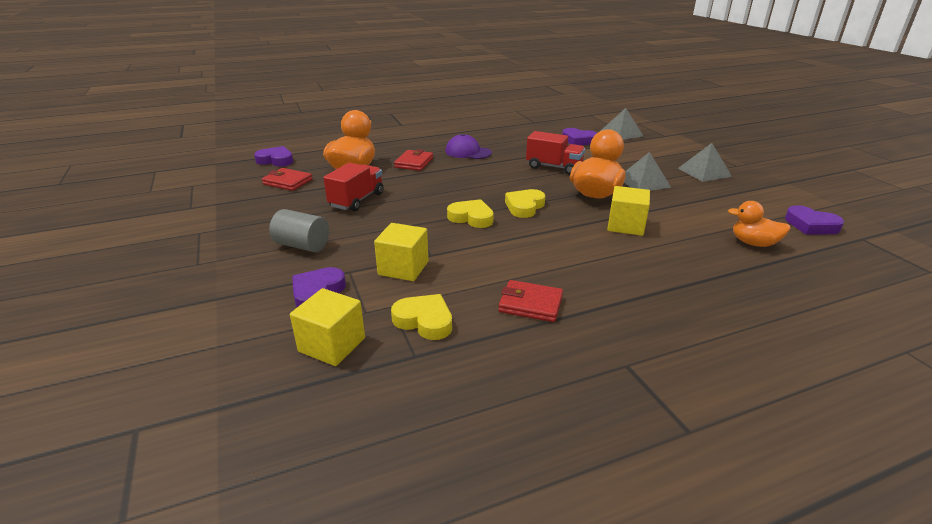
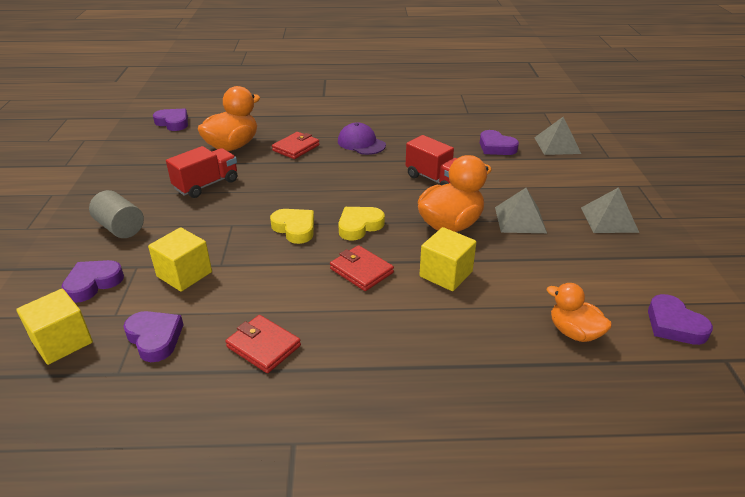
camera: 20 degrees right, 5 degrees up
(287, 182) = (163, 151): red wallet -> red wallet (361, 271)
(424, 321) = (155, 338): yellow heart -> purple heart

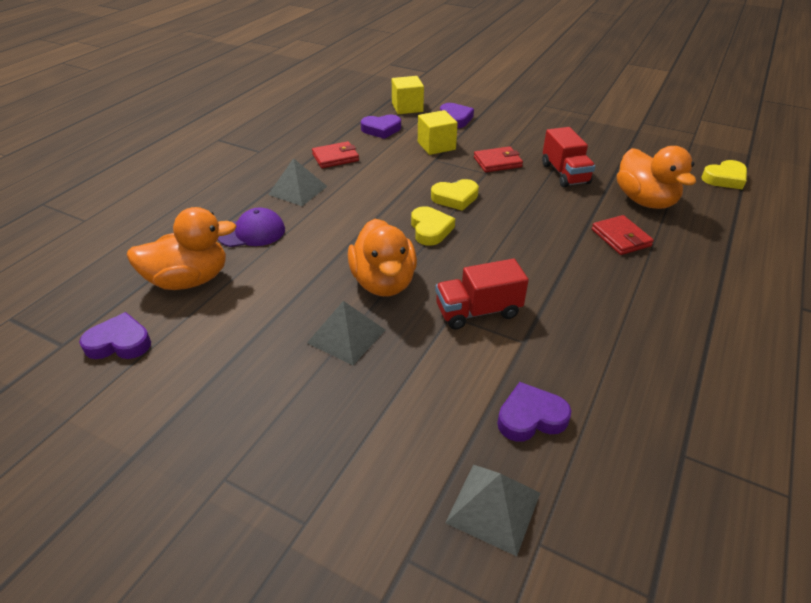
camera: 120 degrees right, 5 degrees up
(120, 228) = (518, 133): grey cylinder -> none
(173, 123) = (724, 178): purple heart -> yellow heart
(361, 143) = (610, 288): purple cap -> purple cap (252, 232)
(361, 271) = (368, 211): red wallet -> red wallet (497, 162)
(446, 274) = (320, 248): yellow cube -> none
(574, 332) = (189, 280): orange duck -> orange duck, size x1.64
(609, 219) = (274, 416): grey pyramid -> grey pyramid (298, 190)

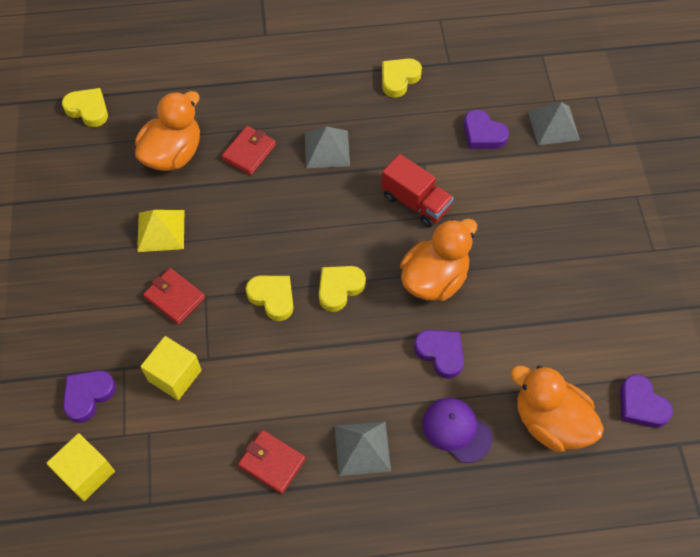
camera: 125 degrees left, 20 degrees up
(346, 336) = (506, 265): grey pyramid -> grey pyramid (327, 149)
(381, 129) = (170, 461): purple heart -> purple heart (440, 353)
(565, 174) = (161, 230): red truck -> yellow pyramid
(673, 386) = (399, 79): none -> yellow heart

